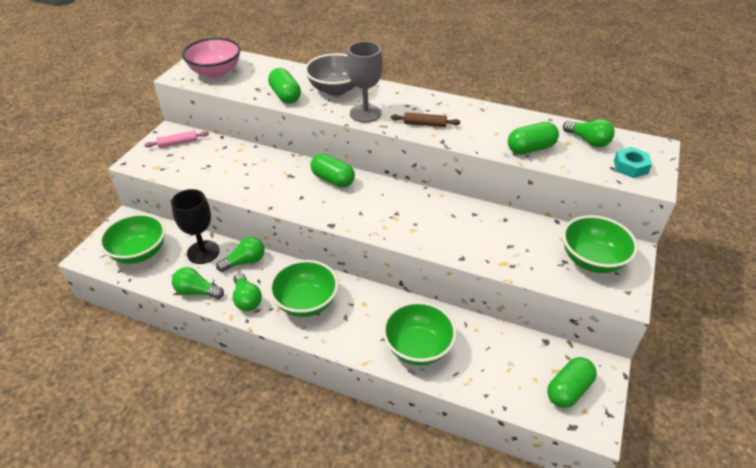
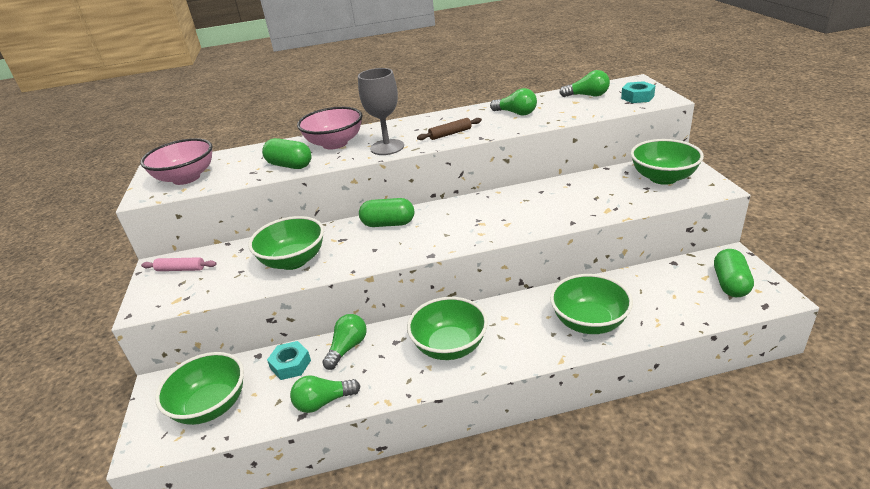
camera: 30 degrees left, 10 degrees down
(178, 143) = (180, 269): pink rolling pin -> pink rolling pin turned 60 degrees clockwise
(203, 252) = (290, 365): black goblet -> turquoise nut
(244, 176) = (293, 261): none -> green bowl
(247, 299) = (387, 377): green light bulb -> green light bulb (516, 113)
(336, 89) = (335, 143): grey bowl -> pink bowl
(530, 148) = (555, 115): green capsule -> none

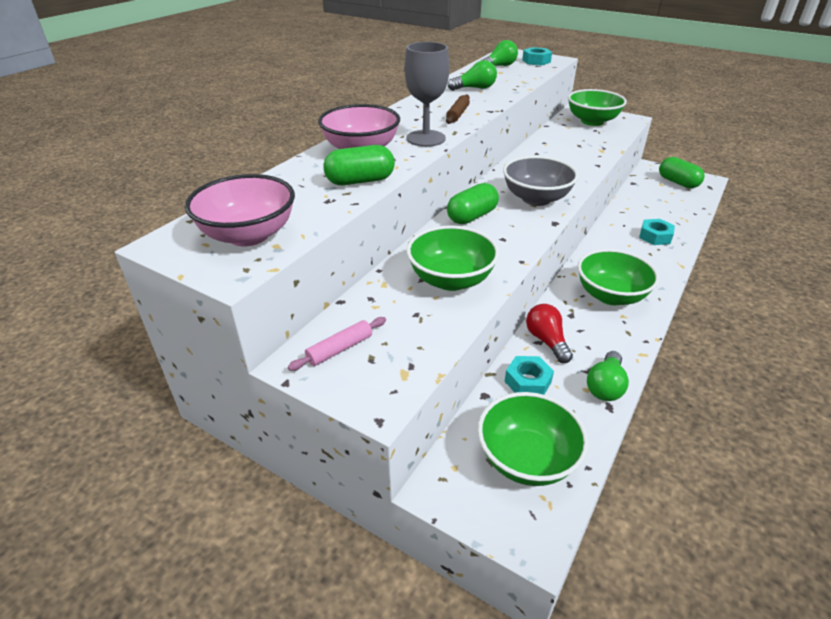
camera: 50 degrees left, 5 degrees up
(347, 348) = (546, 341): green light bulb -> red light bulb
(458, 230) = (536, 198): none -> grey bowl
(589, 322) = (655, 236): green bowl -> turquoise nut

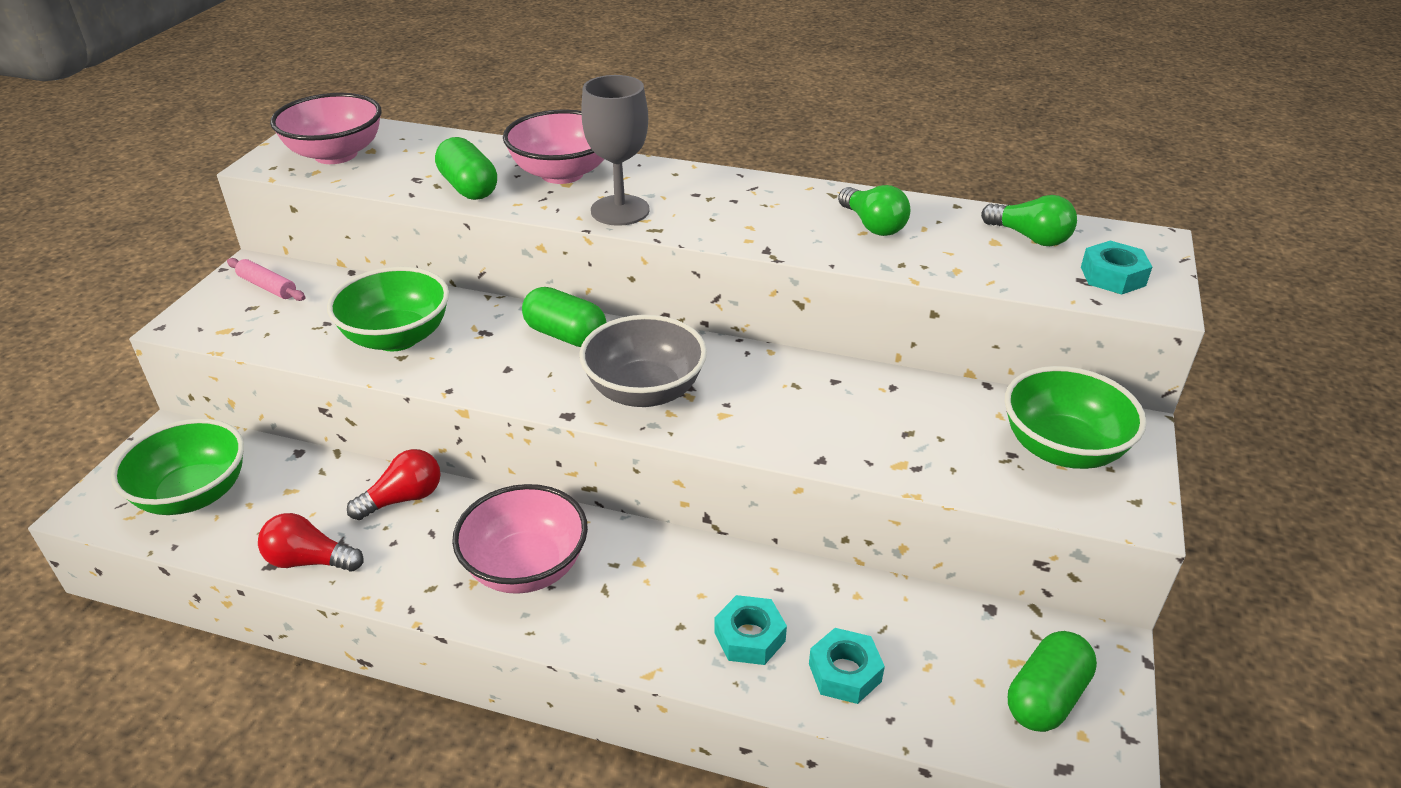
camera: 75 degrees right, 0 degrees up
(457, 114) = (731, 223): brown rolling pin -> none
(527, 381) = (321, 486): turquoise nut -> turquoise nut (845, 672)
(605, 386) = (309, 561): green light bulb -> red light bulb
(610, 295) = (526, 567): green bowl -> pink bowl

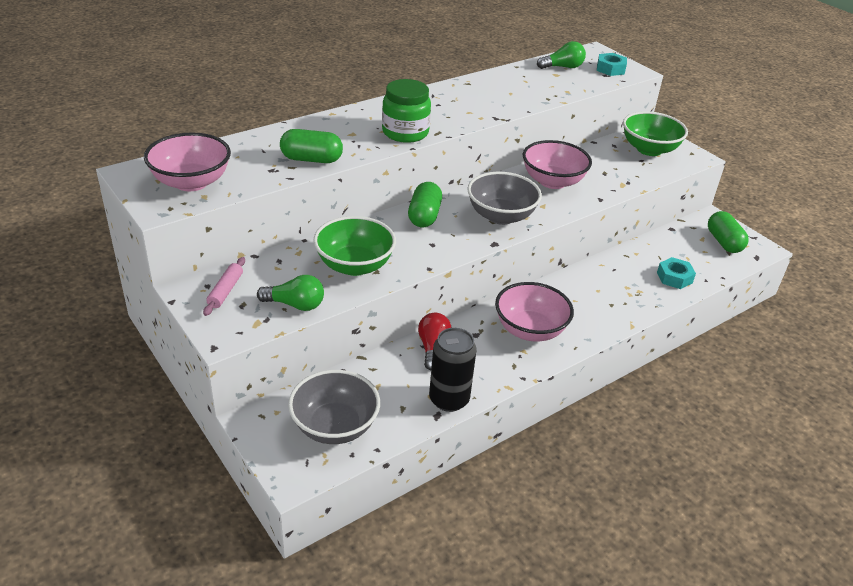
camera: 55 degrees left, 0 degrees up
(194, 494) = (335, 426): green bowl -> grey bowl
(267, 287) = (226, 291): pink rolling pin -> pink rolling pin turned 60 degrees counterclockwise
(309, 561) = (449, 399): red light bulb -> black can
(562, 173) = (339, 130): pink bowl -> pink bowl (552, 181)
(565, 335) = (424, 216): green capsule -> green capsule turned 60 degrees counterclockwise
(620, 210) = (405, 132): grey goblet -> green jar
(749, 637) = (634, 290): turquoise nut -> none
(872, 225) = (508, 88): green light bulb -> green light bulb (295, 304)

